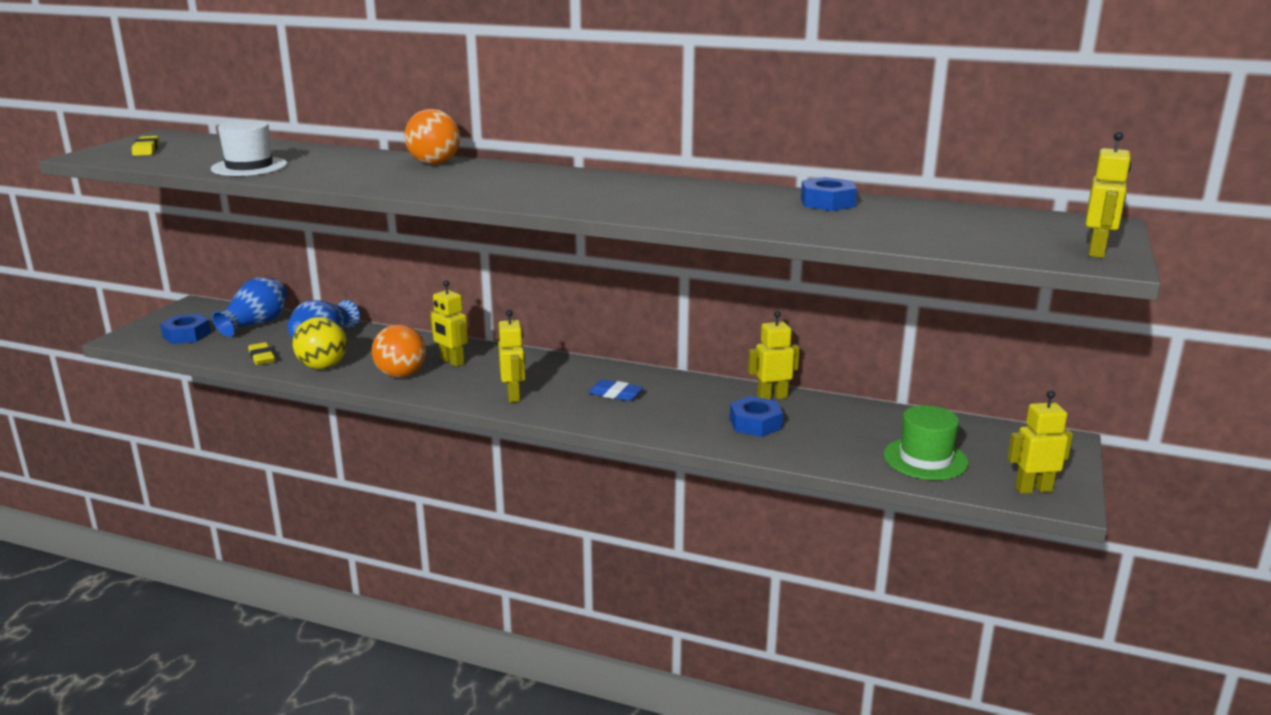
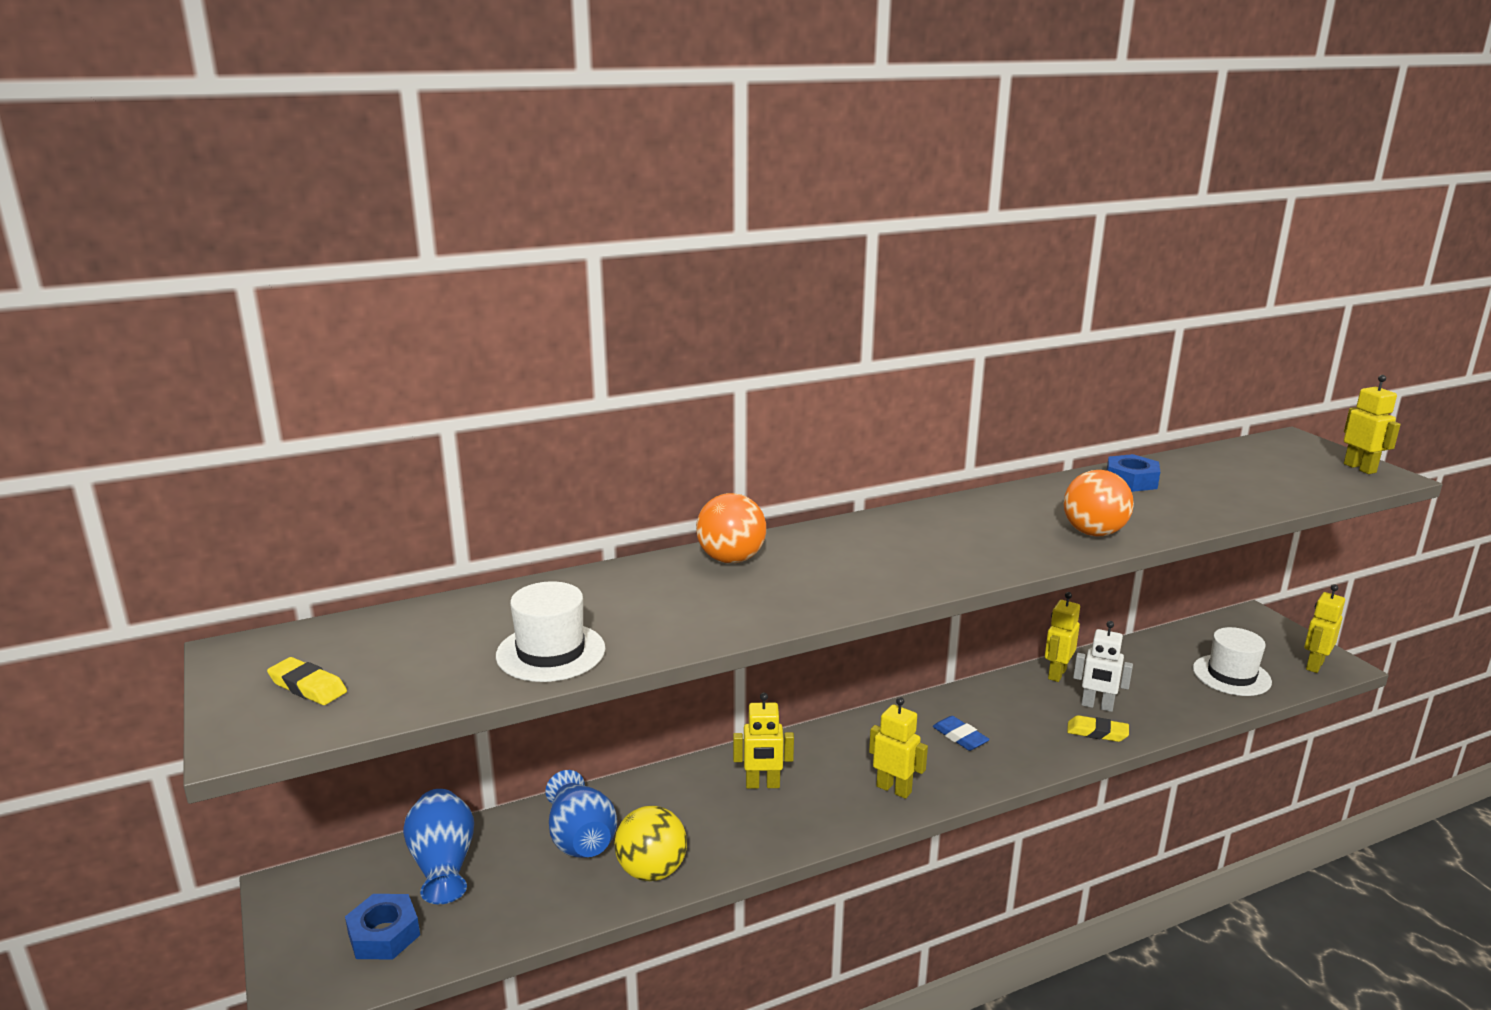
camera: 45 degrees left, 0 degrees up
(262, 357) = (556, 903): yellow eraser -> yellow eraser (1097, 732)
(401, 375) = (750, 830): orange ball -> orange ball (1093, 533)
(615, 394) = (960, 737): blue eraser -> blue eraser turned 75 degrees clockwise
(755, 423) = (1097, 706): blue nut -> white robot
(925, 459) = (1231, 675): green hat -> white hat

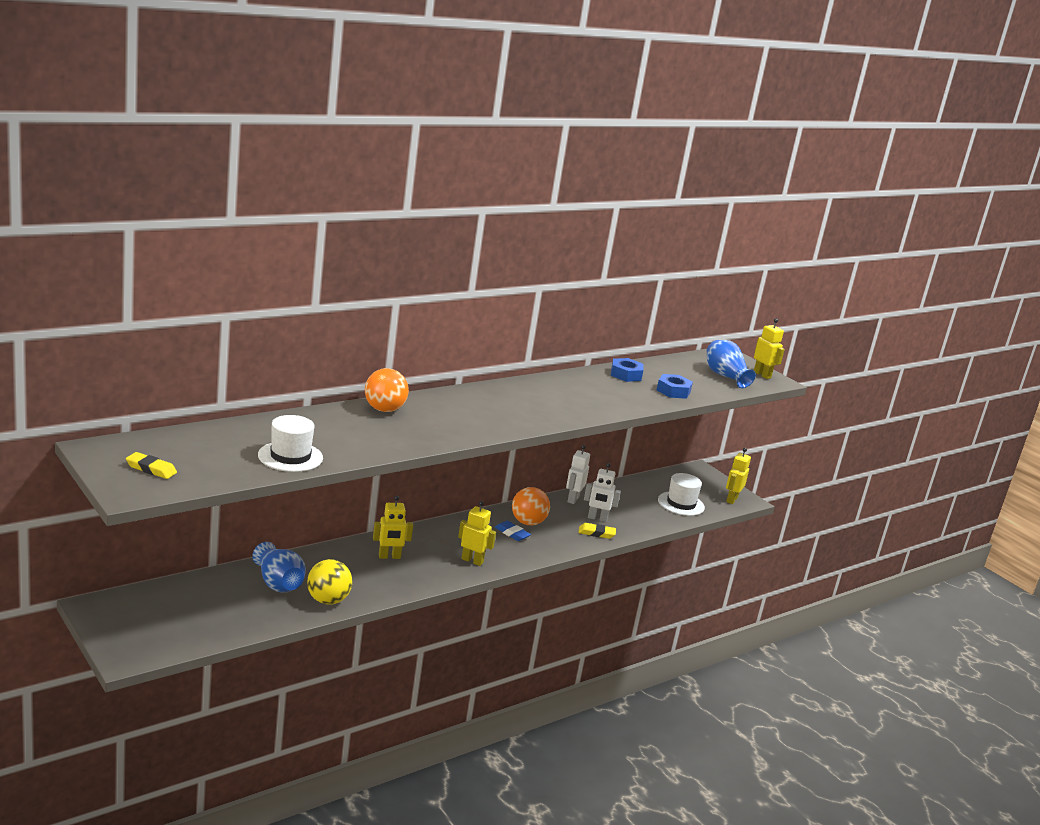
camera: 15 degrees left, 0 degrees up
(384, 934) = (167, 630): blue nut -> blue nut (673, 391)
(443, 864) = (192, 595): blue vase -> blue vase (725, 376)
(1056, 674) = (573, 499): yellow robot -> white robot
(1093, 533) = (601, 405): orange ball -> orange ball (528, 522)

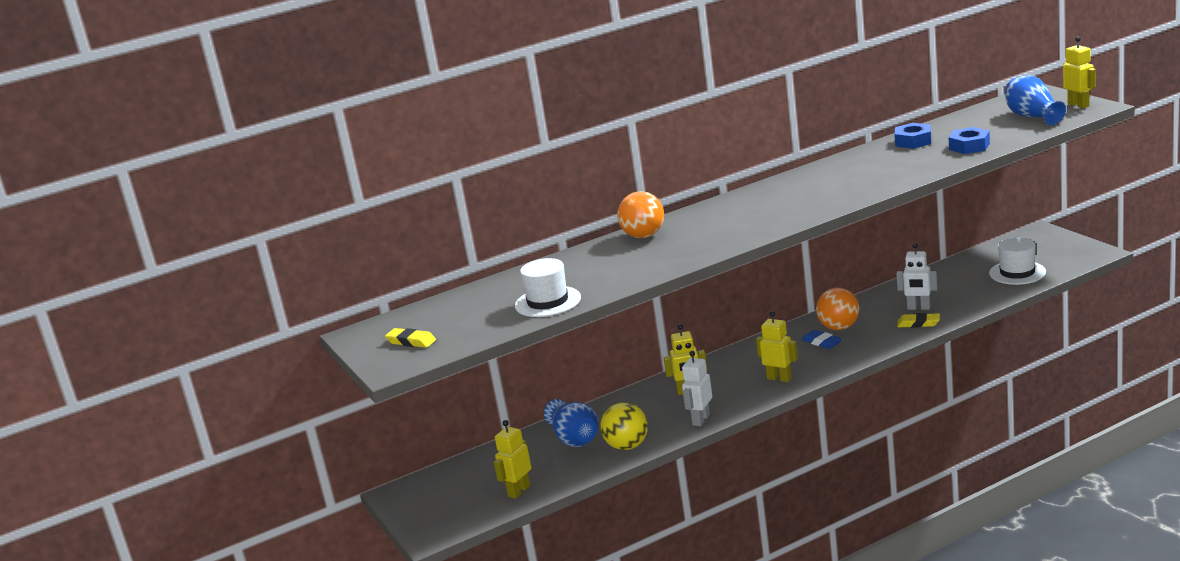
camera: 15 degrees right, 0 degrees up
(573, 499) = (889, 293): white robot -> white robot (700, 420)
(731, 500) = (1079, 256): yellow robot -> yellow robot (519, 491)

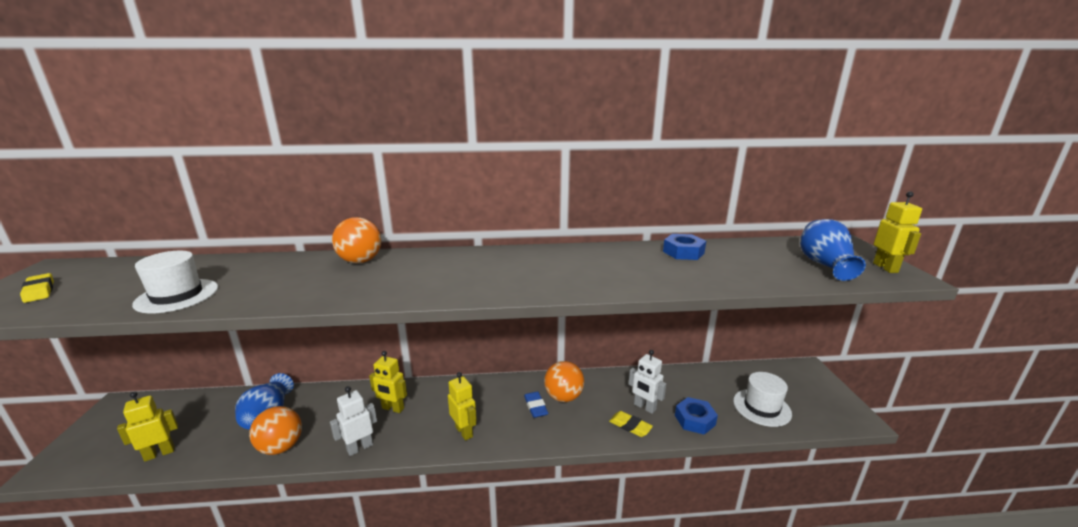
camera: 20 degrees right, 0 degrees up
(627, 446) = (281, 447): yellow ball -> orange ball
(969, 146) = (732, 275): blue nut -> blue nut (694, 420)

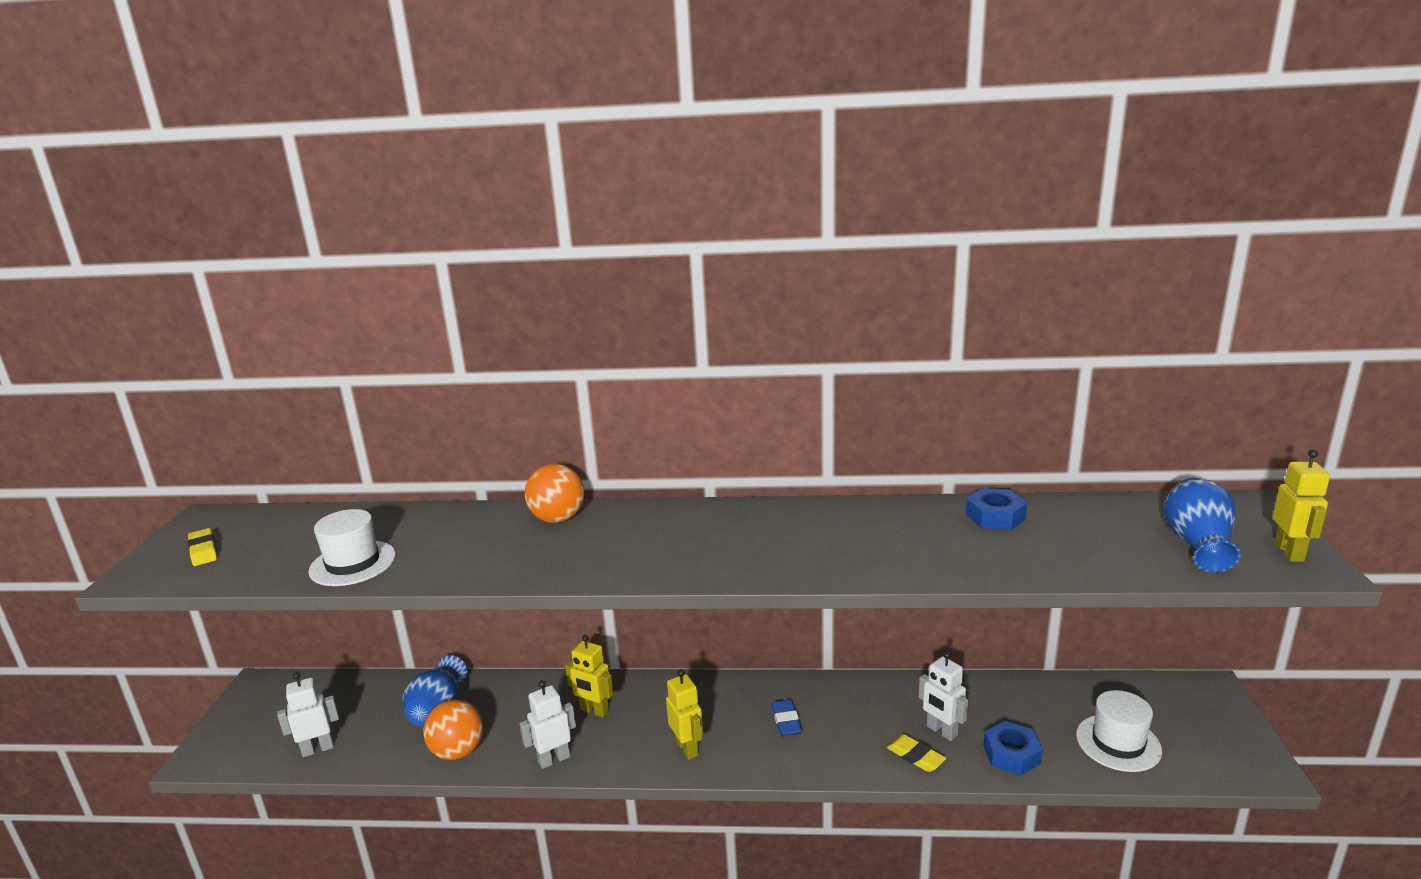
camera: 10 degrees right, 0 degrees up
(159, 453) = (318, 749): yellow robot -> white robot
(563, 397) = (827, 709): orange ball -> none

